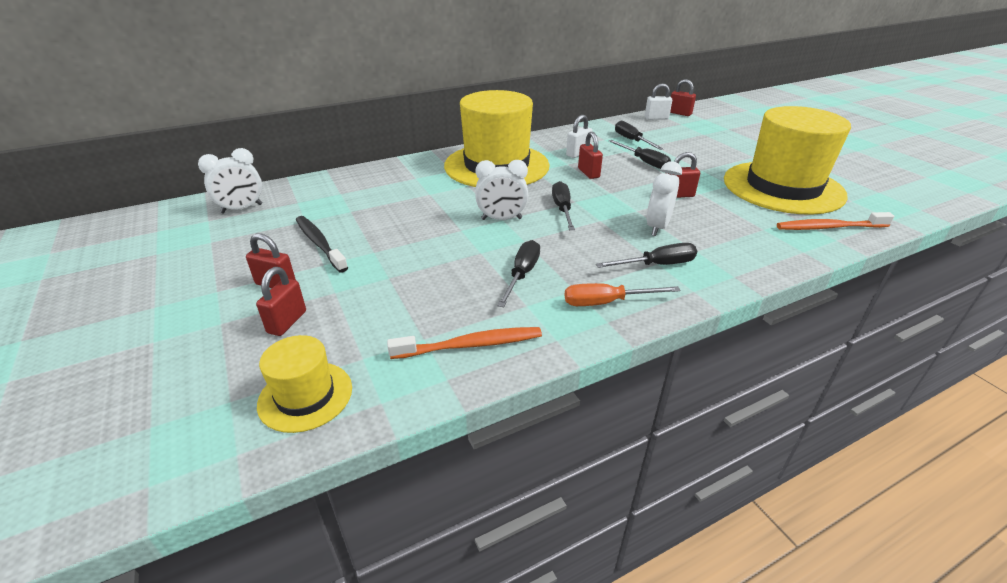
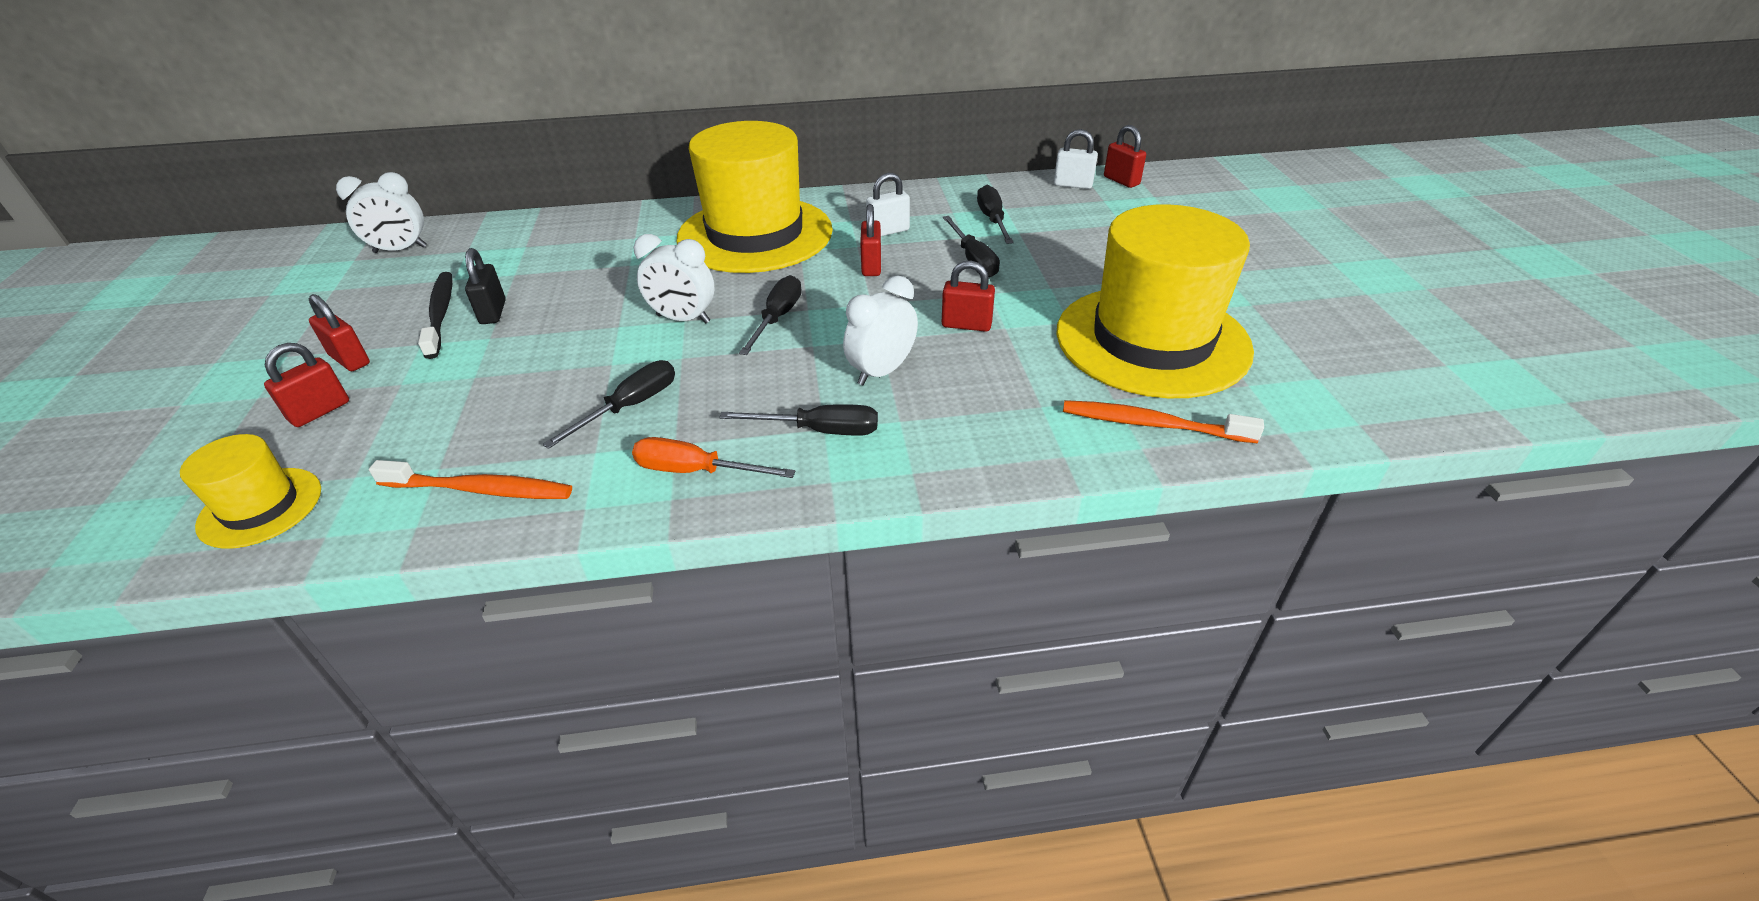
camera: 20 degrees right, 5 degrees up
(360, 236) = (493, 312): none -> black padlock

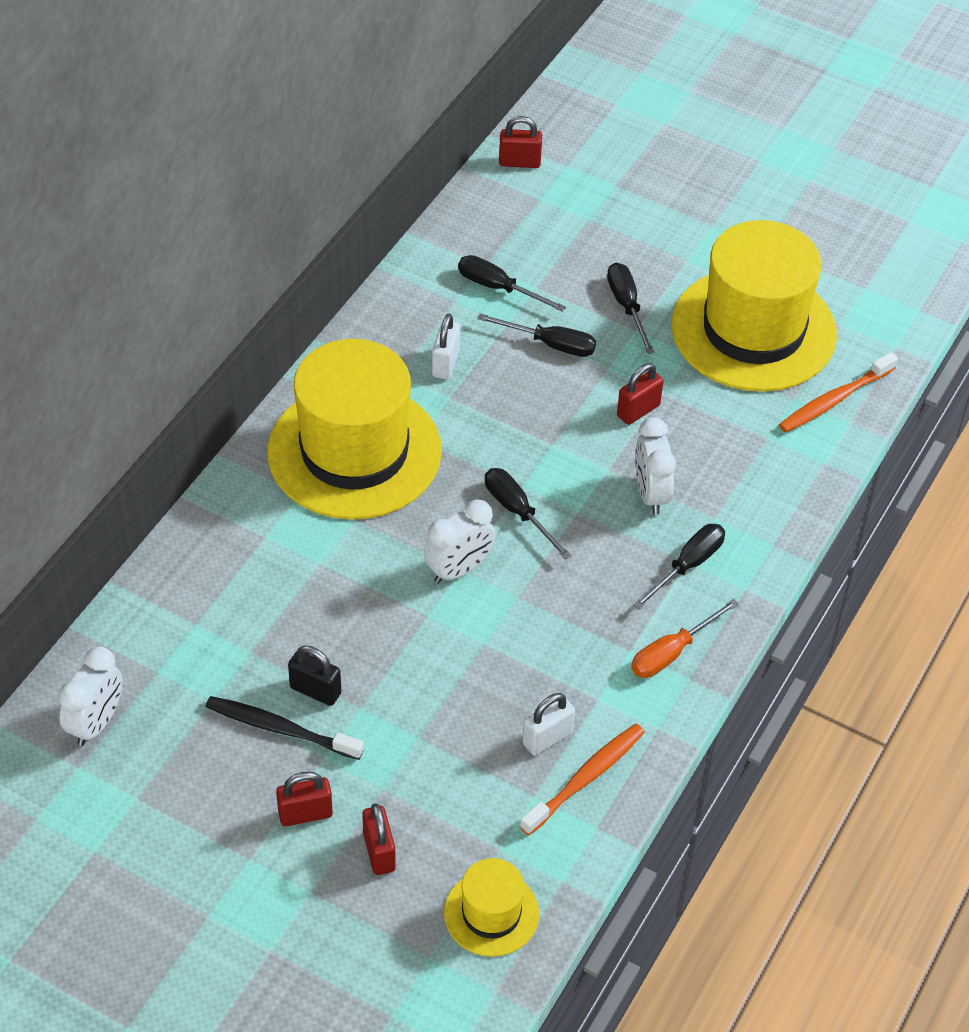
camera: 55 degrees left, 10 degrees up
(630, 407) = (559, 656): black screwdriver -> black screwdriver (627, 306)
(871, 266) = (494, 410): red padlock -> none
(1073, 185) = (493, 196): white padlock -> white padlock (547, 738)

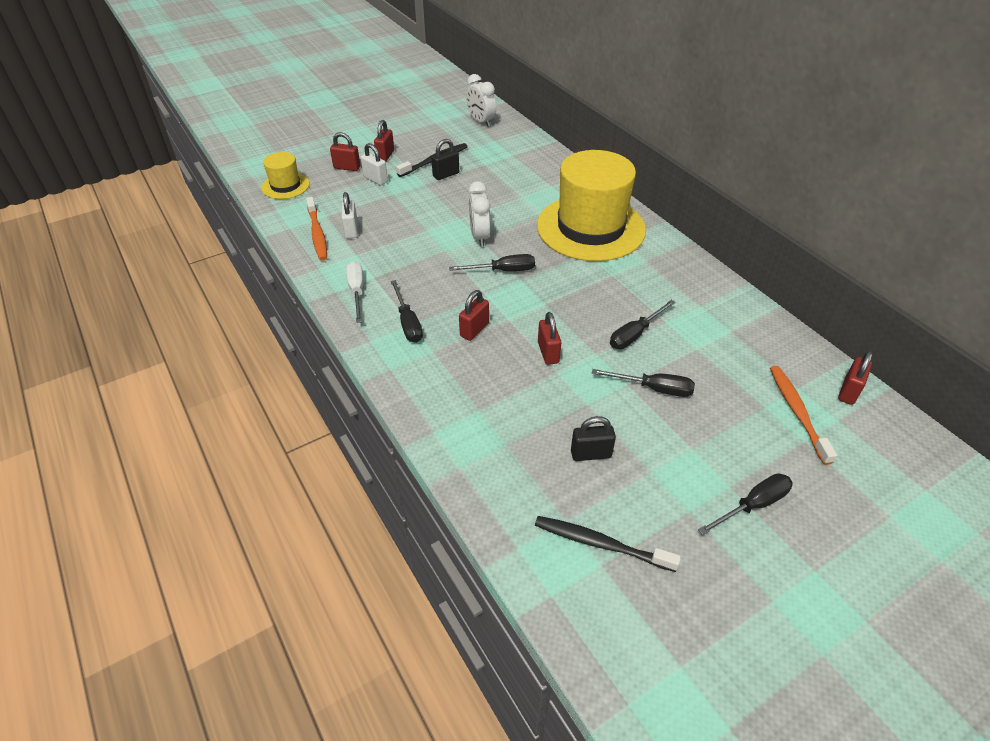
camera: 120 degrees right, 5 degrees down
(445, 363) = (642, 282): white padlock -> white padlock (375, 179)
(498, 288) = (704, 329): black screwdriver -> black screwdriver (753, 505)
(651, 494) = (474, 330): white clock -> red padlock
(672, 652) = (357, 291): orange screwdriver -> white screwdriver
(753, 330) = (591, 454): yellow hat -> black padlock
(834, 400) = (487, 469): orange toothbrush -> orange toothbrush (797, 412)
(845, 294) = (601, 544): none -> black toothbrush

